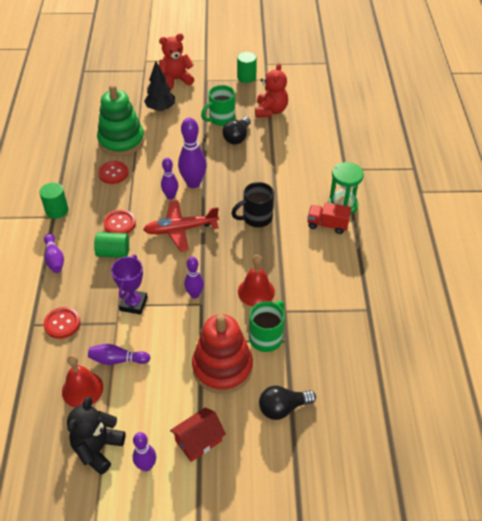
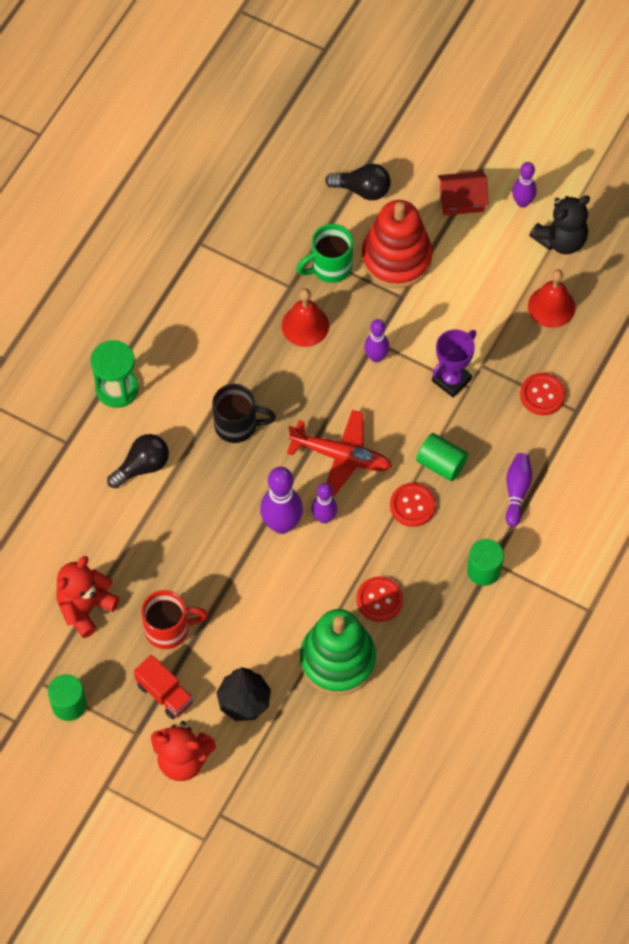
camera: 150 degrees left, 15 degrees up
(117, 360) = (501, 321): purple bowling pin -> none
(221, 119) = (169, 629): green mug -> red mug
(237, 137) = (170, 578): black light bulb -> black light bulb (142, 466)
(327, 225) = (158, 370): red truck -> red truck (165, 693)

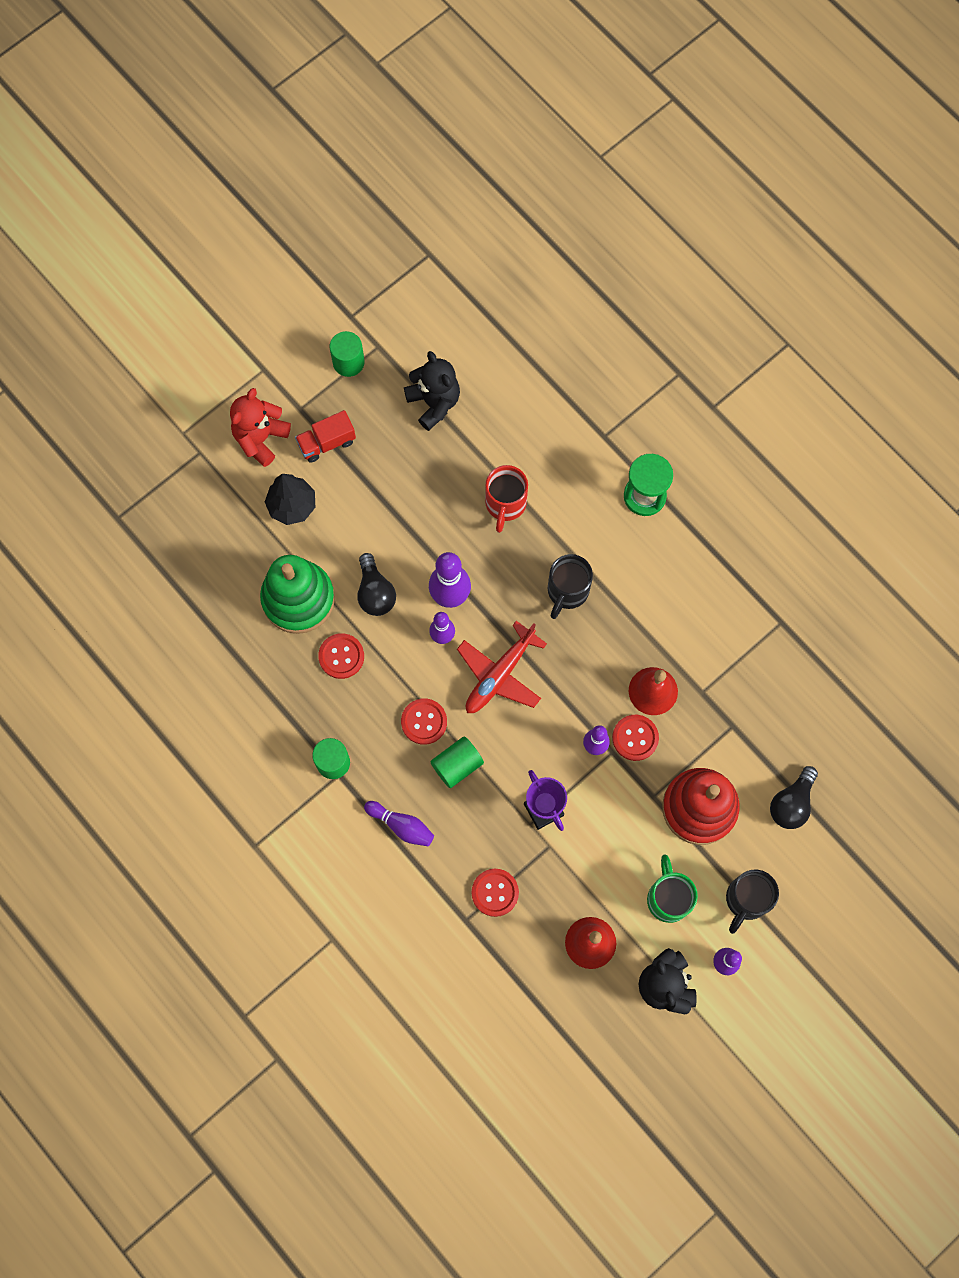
camera: 110 degrees right, 10 degrees up
(85, 607) = (434, 402): red teddy bear -> black teddy bear
(142, 466) = (555, 493): black light bulb -> black light bulb (375, 592)
(169, 629) = (385, 465): red mug -> red mug (505, 504)
(329, 267) = (711, 737): green mug -> green mug (668, 897)
(355, 327) = (635, 738): none -> red button
(461, 200) = (746, 900): red house -> black mug

